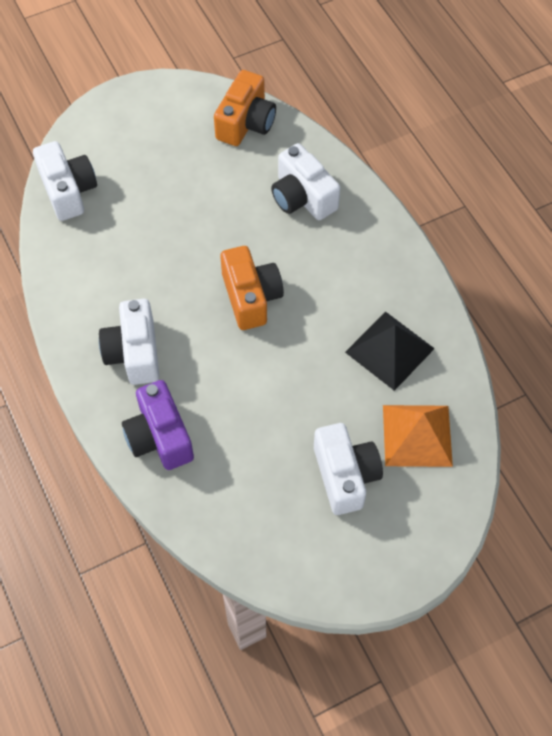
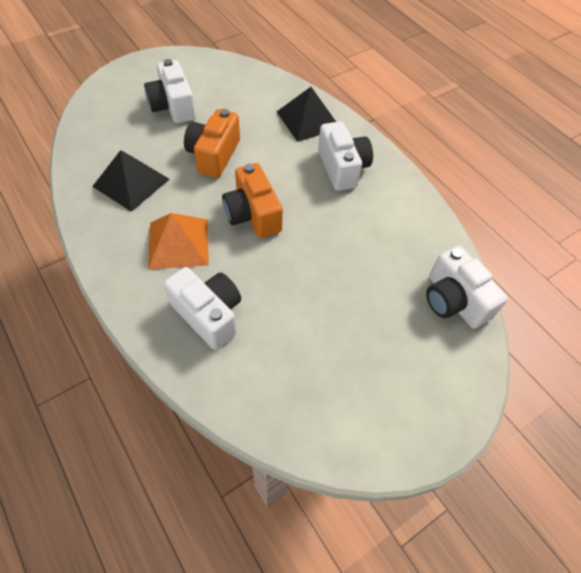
camera: 170 degrees right, 5 degrees down
(159, 437) = (308, 119): purple camera -> black pyramid
(246, 123) = (281, 407): orange camera -> orange camera (214, 155)
(417, 435) = (117, 130): orange pyramid -> orange pyramid (178, 243)

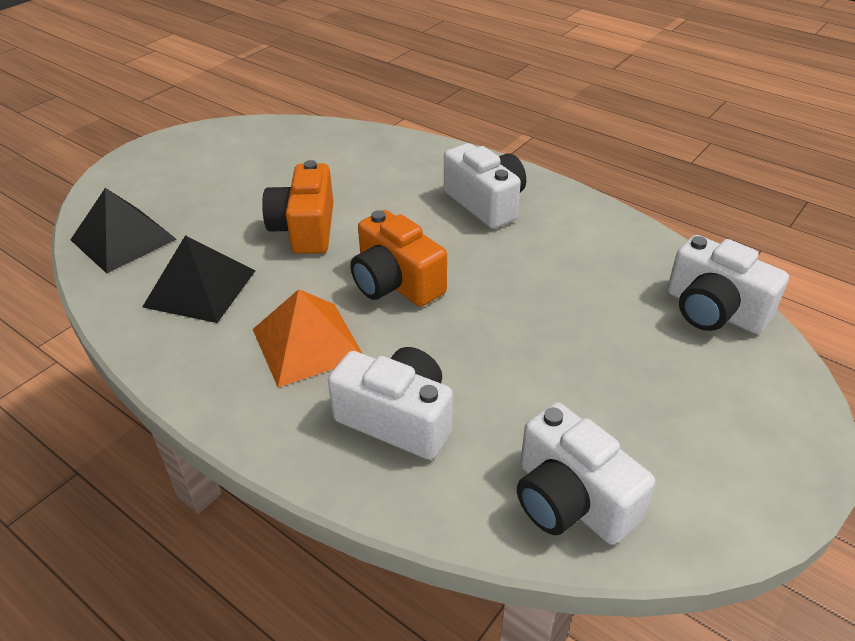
camera: 15 degrees left, 15 degrees down
(173, 106) = (219, 188): white camera -> white camera (570, 500)
(308, 119) = (412, 162): black pyramid -> black pyramid (123, 239)

